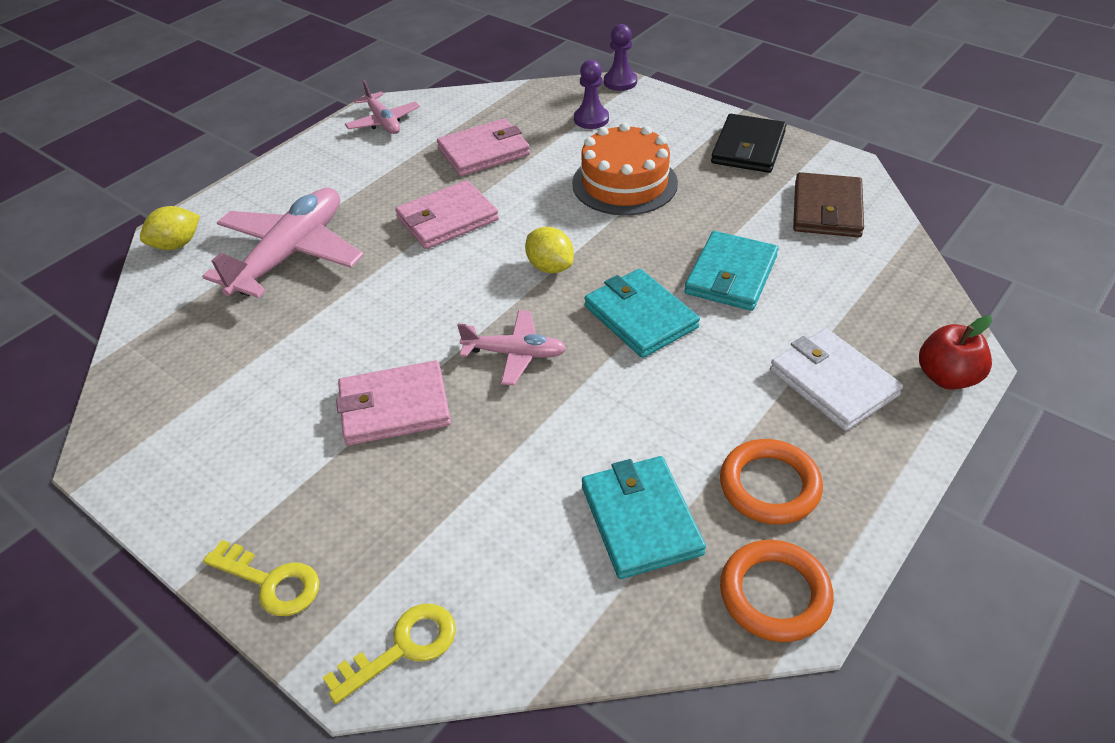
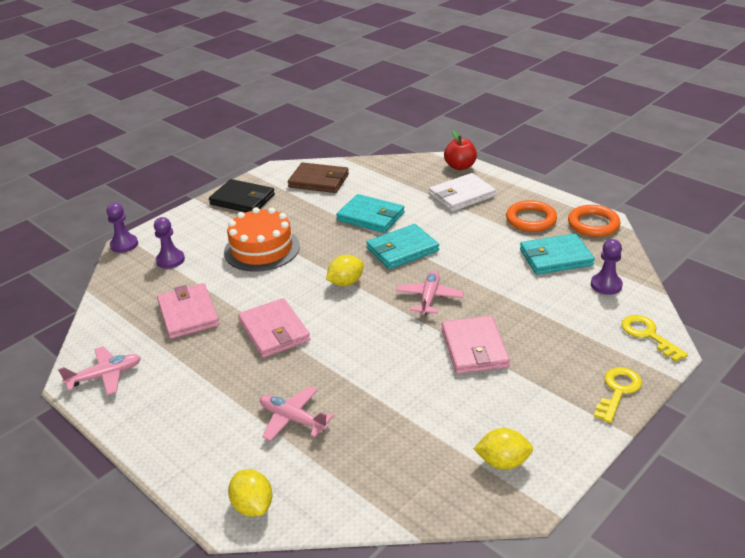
camera: 85 degrees left, 10 degrees down
(171, 438) = (503, 462): none -> yellow lemon
(291, 254) = (292, 419): pink plane -> pink plane, size x0.55
(555, 595) = (606, 285): none -> purple pawn

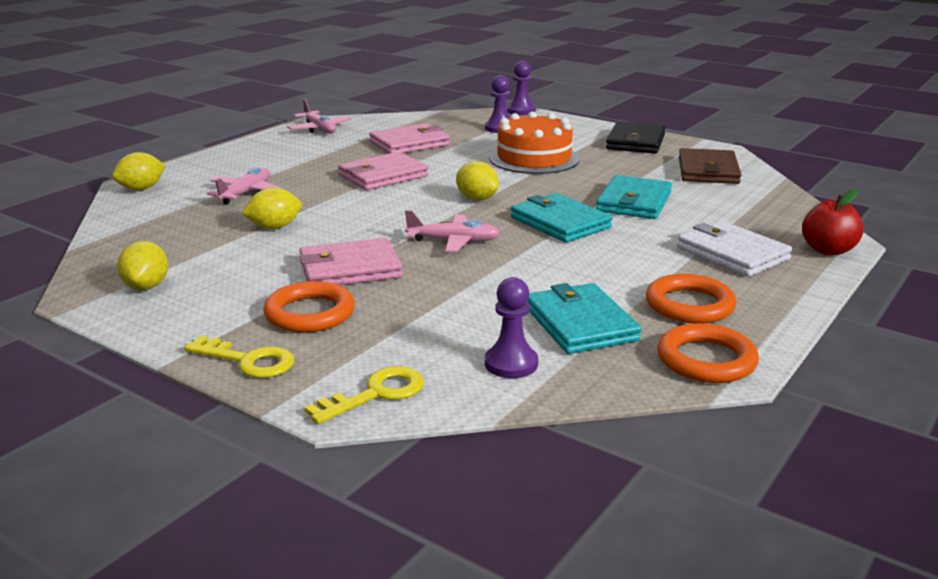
camera: 80 degrees right, 10 degrees down
(385, 393) = (274, 227): none -> yellow lemon
(547, 365) = (310, 313): none -> orange ring

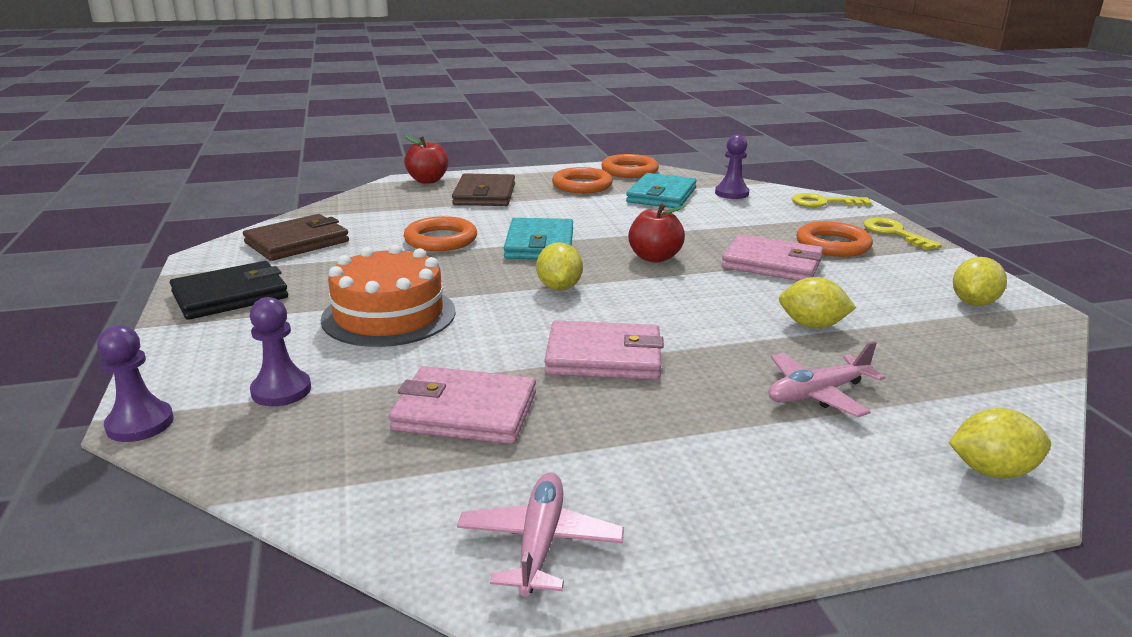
camera: 140 degrees left, 0 degrees up
(453, 241) = (654, 257): pink plane -> red apple
(634, 202) = (441, 240): turquoise wallet -> orange ring
(732, 253) = (484, 195): white wallet -> brown wallet

